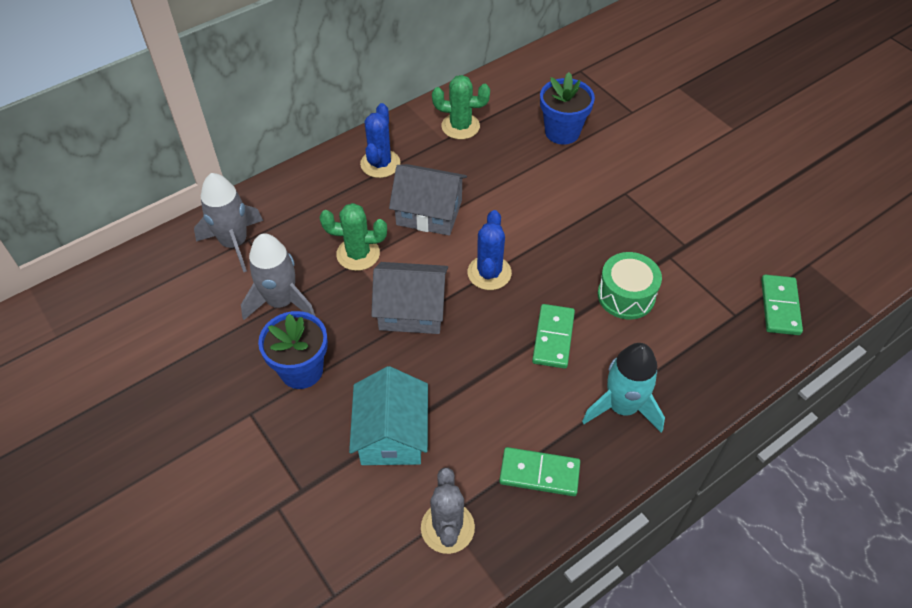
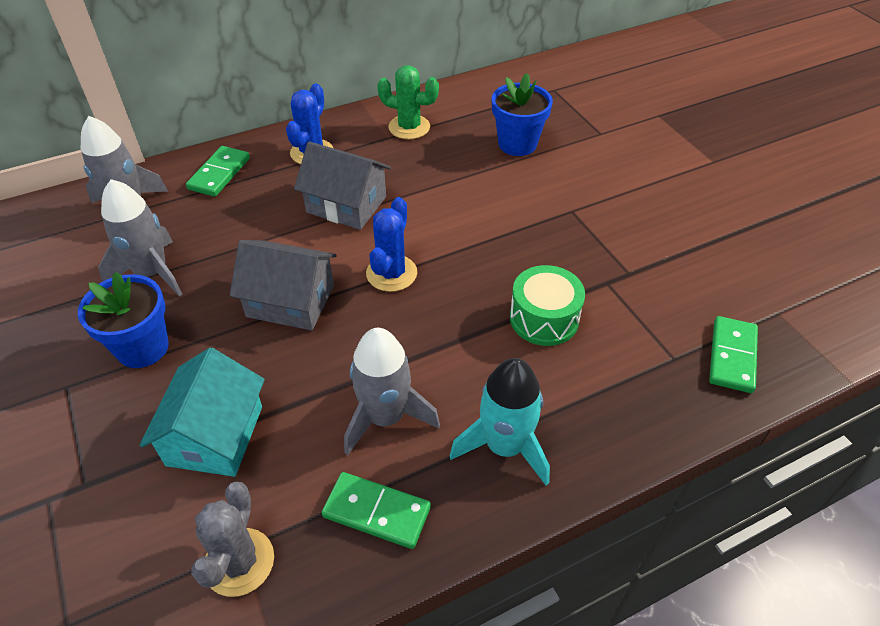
camera: 10 degrees right, 5 degrees down
(358, 254) = (254, 236): green cactus -> none
(523, 398) = (385, 417): none -> grey rocket
(553, 338) = (443, 353): green domino -> green domino (219, 174)

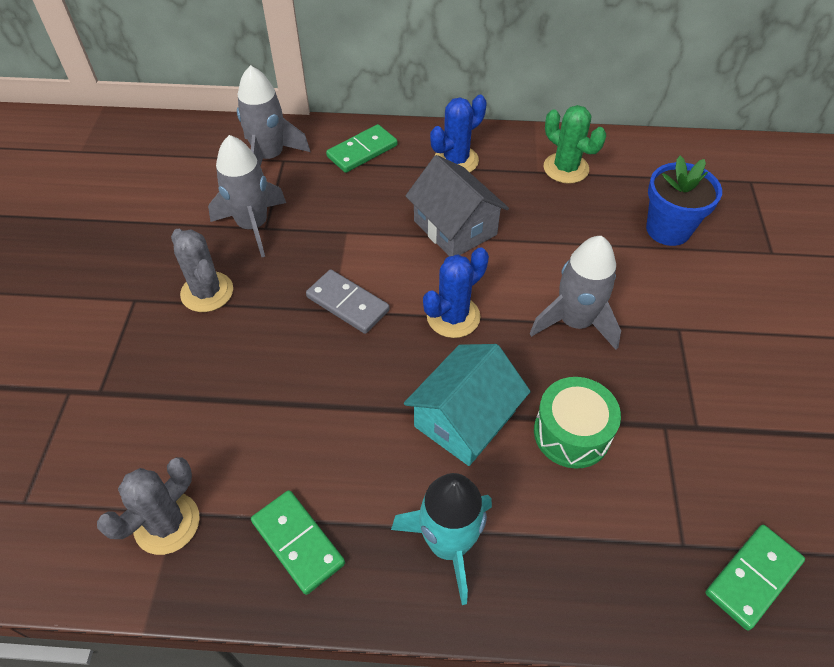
camera: 30 degrees right, 5 degrees up
(143, 348) = (207, 292): blue flower pot -> grey cactus
(215, 435) = (215, 400): turquoise house -> turquoise house (465, 419)
(290, 301) = (348, 303): grey house -> grey domino
(385, 417) = (360, 457): grey rocket -> grey rocket (575, 322)

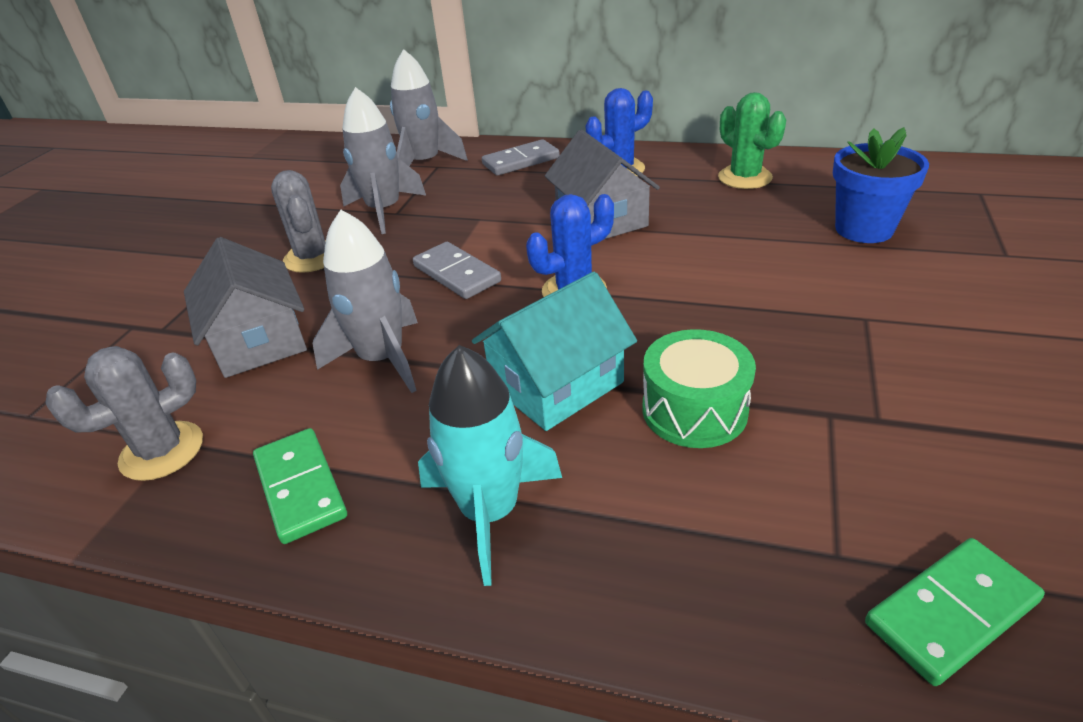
camera: 15 degrees right, 15 degrees down
(198, 396) = (259, 340): none -> grey house
(362, 151) = (521, 161): green domino -> grey domino
(575, 322) = (725, 304): grey rocket -> grey rocket (382, 359)

